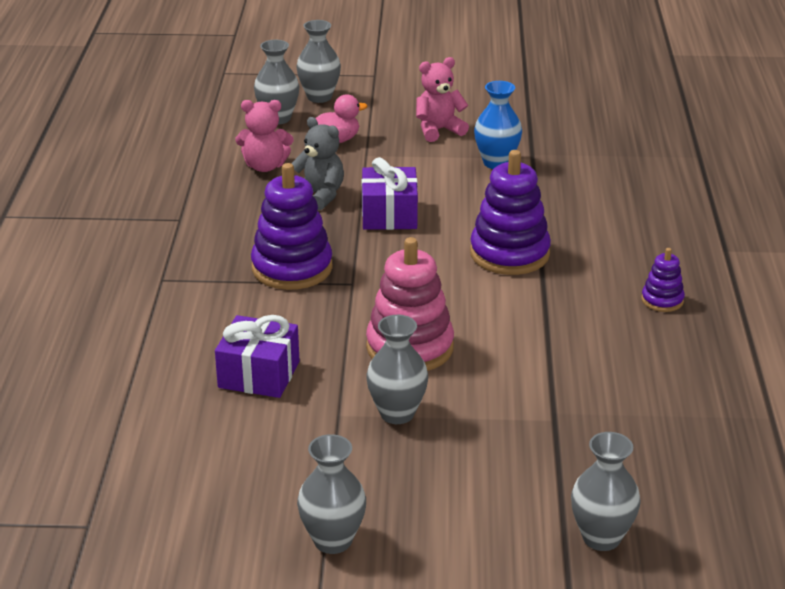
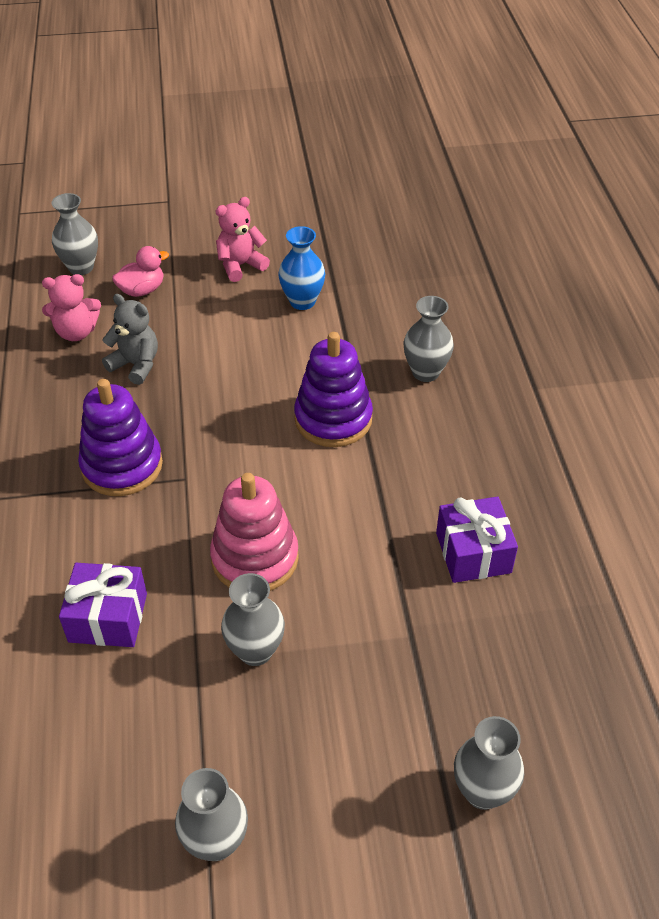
camera: 10 degrees left, 15 degrees up
(319, 97) = (118, 235): grey vase -> grey vase (425, 372)
(389, 215) = (209, 382): purple gift -> purple gift (473, 552)
(662, 300) = (487, 461): purple stacking toy -> none

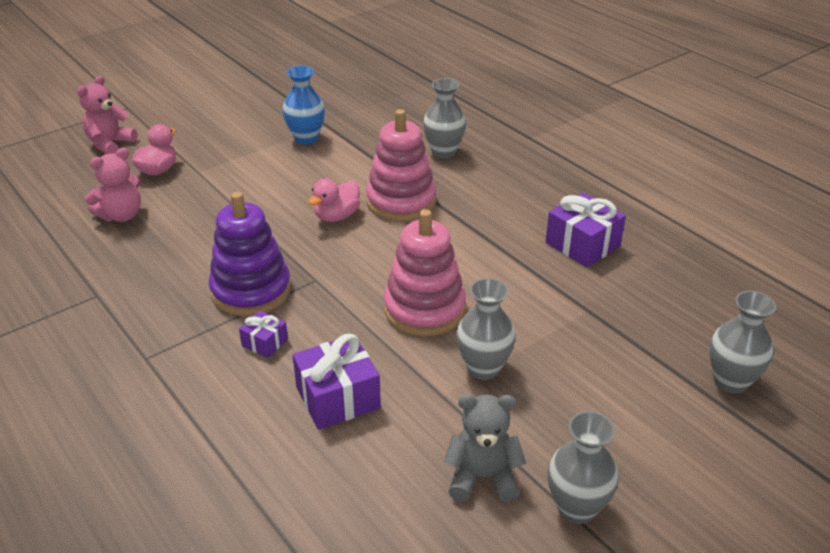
camera: 30 degrees left, 10 degrees down
(81, 267) = (84, 171): grey vase -> none
(92, 529) = (265, 342): none -> purple gift
(136, 365) = (199, 220): grey teddy bear -> grey teddy bear (482, 477)
(240, 265) = (232, 131): pink teddy bear -> pink teddy bear (110, 144)
(259, 411) = (336, 216): none -> pink duck
(333, 419) = (401, 201): purple stacking toy -> pink stacking toy

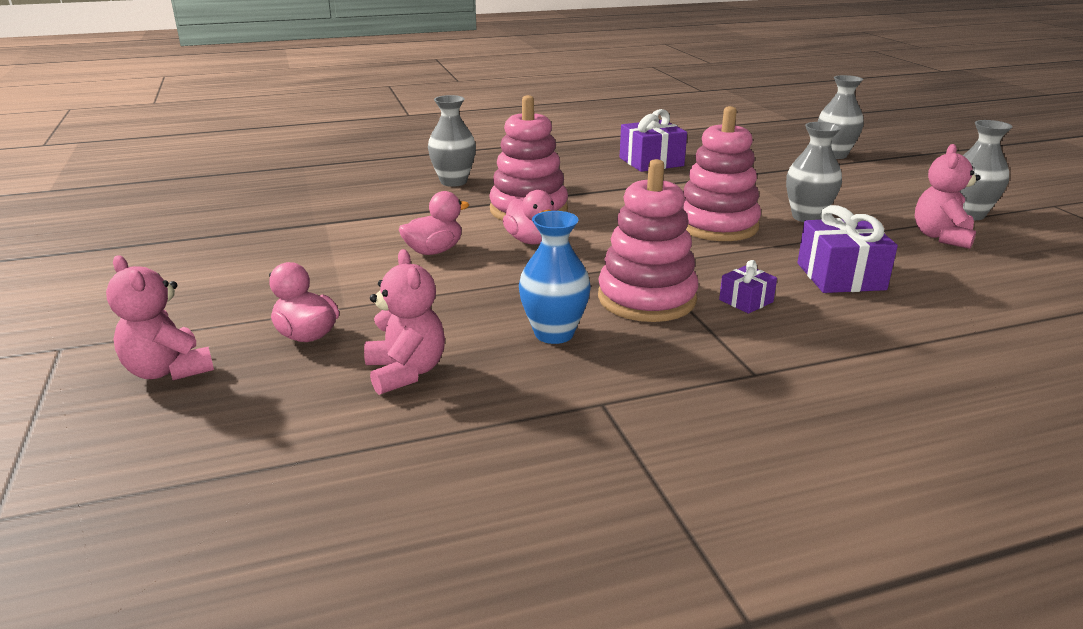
camera: 70 degrees left, 10 degrees down
(251, 290) = (646, 299): purple stacking toy -> pink stacking toy
(297, 180) = (434, 251): none -> pink duck
(306, 138) = (343, 236): blue vase -> blue vase (554, 334)
(482, 477) = (941, 237): grey teddy bear -> pink teddy bear

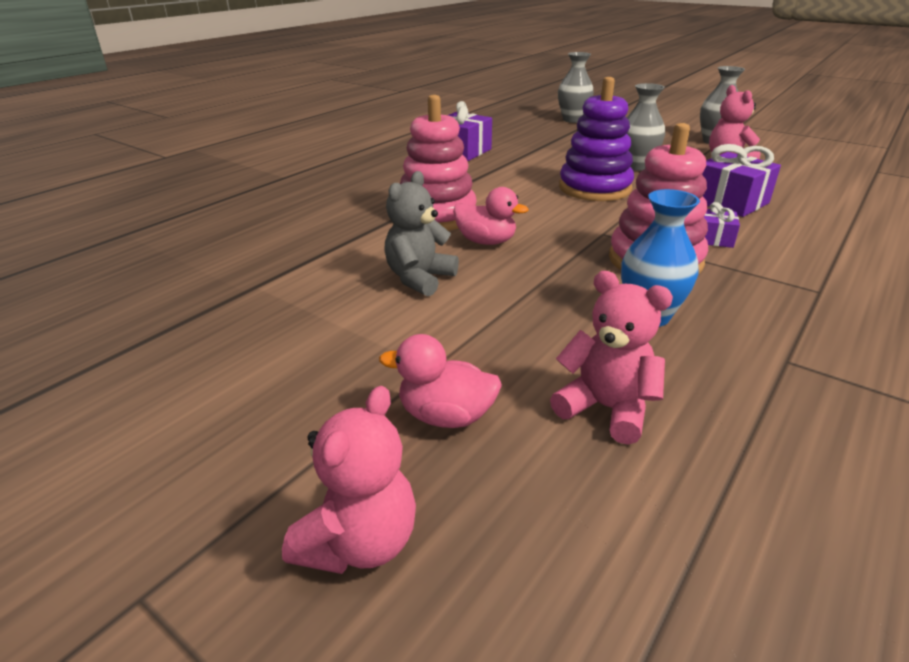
camera: 35 degrees left, 5 degrees up
(168, 370) = (359, 542): pink teddy bear -> pink teddy bear turned 75 degrees counterclockwise
(434, 251) = (419, 278): pink duck -> grey teddy bear
(453, 182) = (323, 208): grey vase -> none
(717, 225) = (594, 188): pink stacking toy -> purple stacking toy

